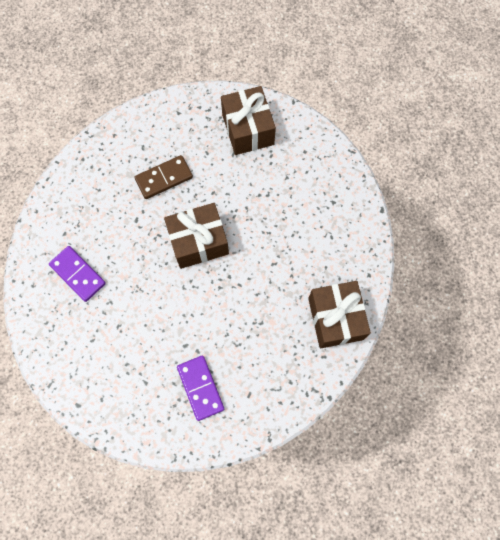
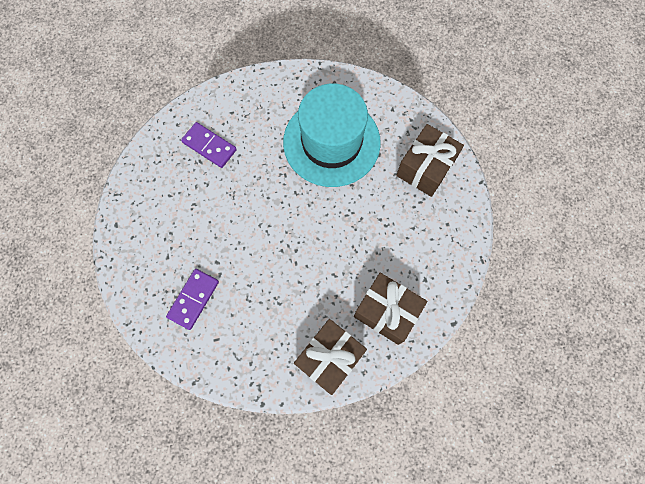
camera: 50 degrees right, 0 degrees up
(78, 274) = (209, 146): purple domino -> purple domino turned 60 degrees counterclockwise
(164, 178) = (331, 142): brown domino -> turquoise hat
(198, 242) = (304, 206): brown gift -> brown gift (387, 312)

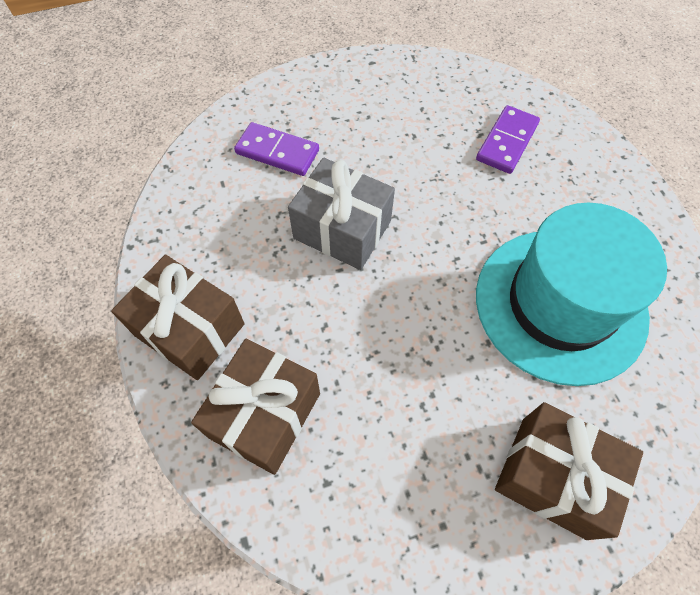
camera: 85 degrees right, 10 degrees down
(266, 259) = (342, 229): none -> grey gift

